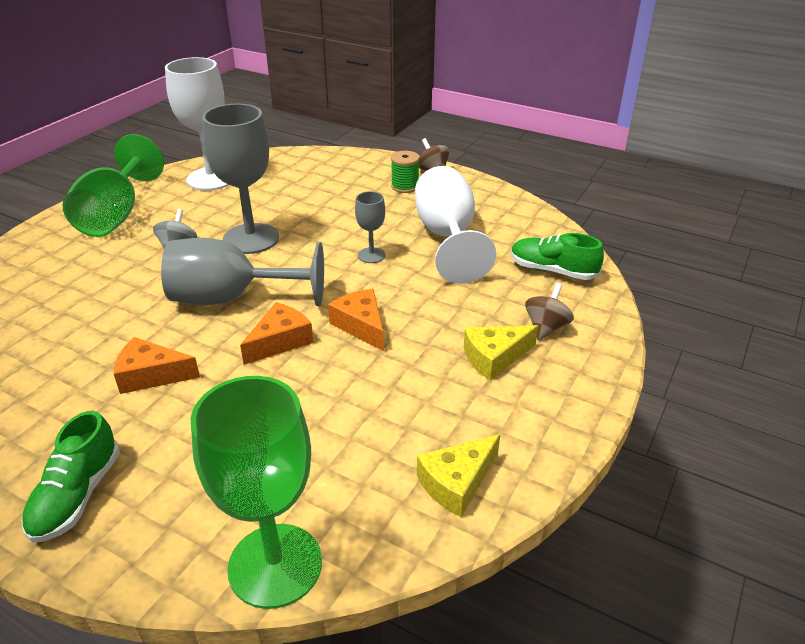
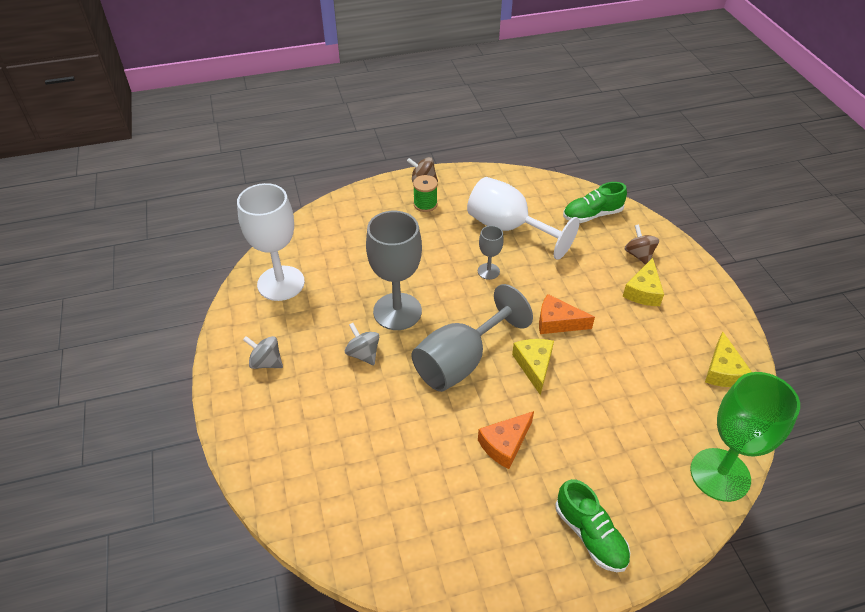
camera: 45 degrees left, 10 degrees up
(116, 215) = (266, 362): green goblet -> grey spinning top
(280, 341) = (534, 365): orange cheese -> yellow cheese

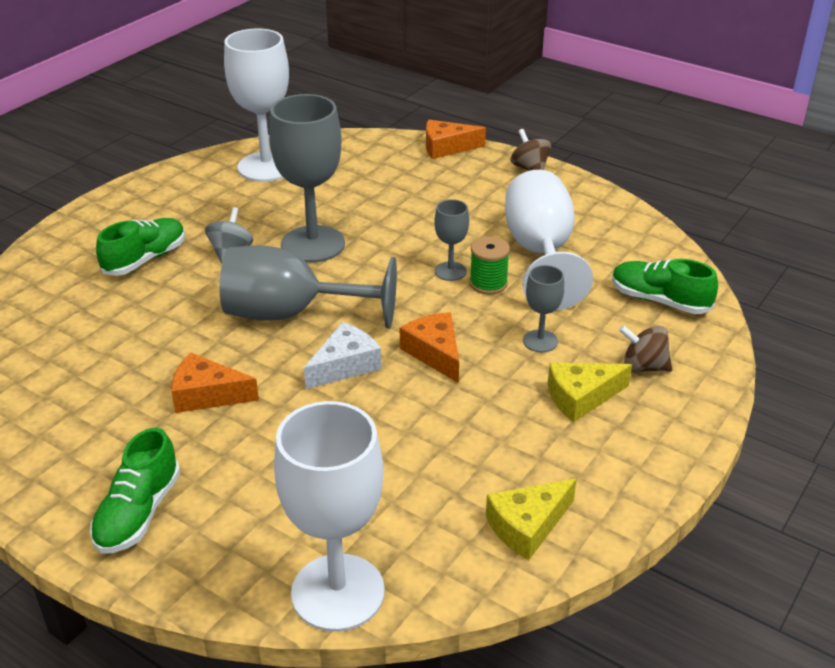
camera: 50 degrees right, 10 degrees down
(266, 362) = (159, 208): grey spinning top -> none
(323, 401) = (145, 259): none -> green shoe
(360, 196) = (446, 147): none -> orange cheese
(425, 204) = (495, 187): green spool -> green spool (488, 283)
(534, 365) = (345, 365): yellow cheese -> white cheese
(585, 277) = (540, 341): none -> grey goblet
(639, 255) = (643, 367): brown spinning top -> brown spinning top turned 105 degrees counterclockwise
(720, 474) = (337, 592): green goblet -> white goblet

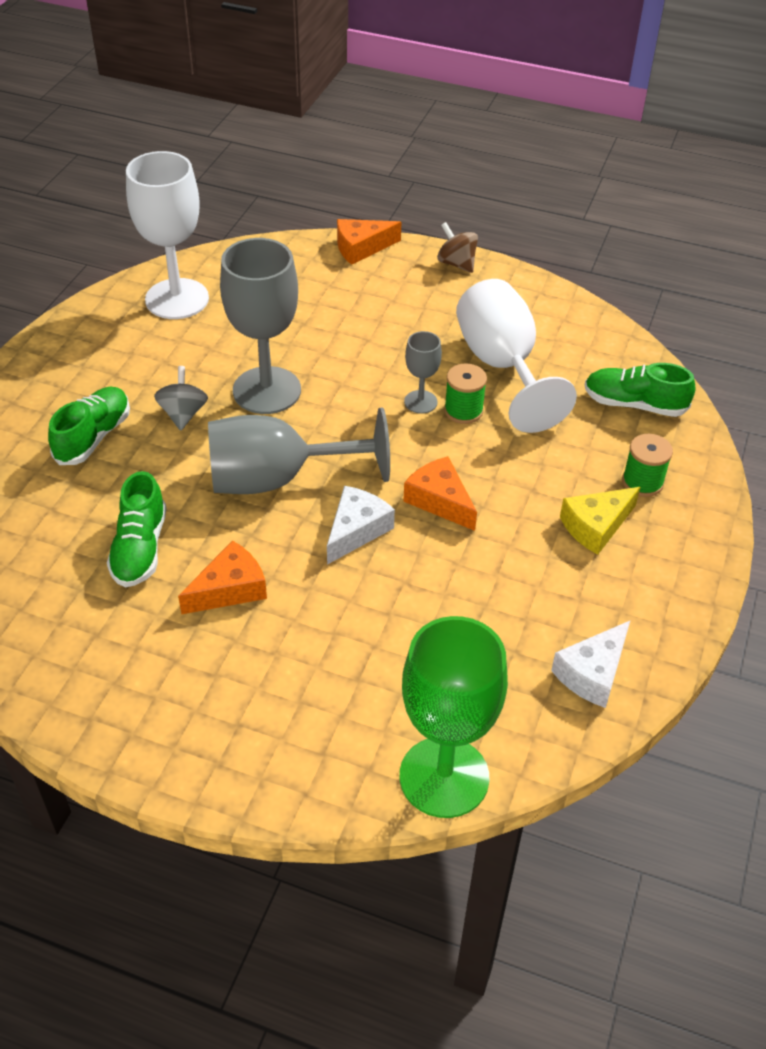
camera: 15 degrees left, 10 degrees up
(138, 513) = (217, 733): green shoe -> green shoe (140, 548)
(207, 395) = (230, 589): orange cheese -> orange cheese turned 150 degrees clockwise
(337, 592) = (444, 777): white goblet -> green goblet
(527, 526) = (592, 673): yellow cheese -> white cheese
(540, 341) = (536, 469): grey goblet -> none
(643, 367) = (642, 482): brown spinning top -> green spool

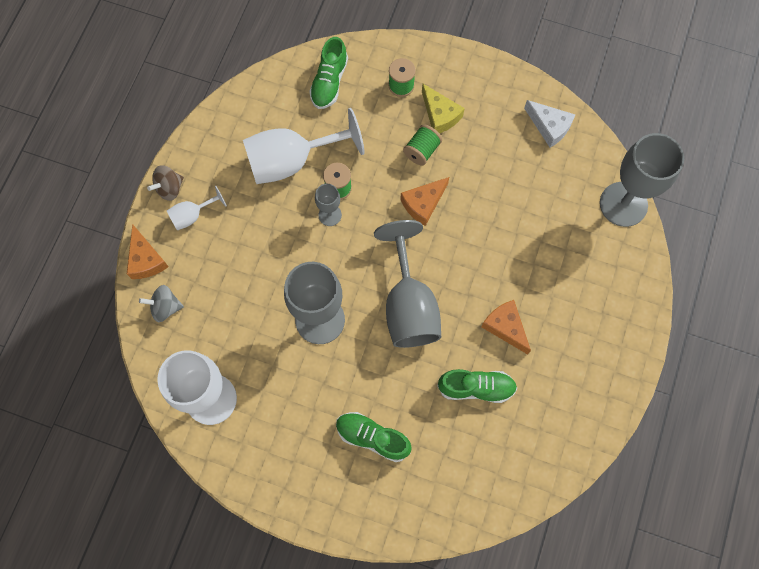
camera: 90 degrees left, 25 degrees up
(183, 414) = (346, 376): grey spinning top -> grey spinning top (165, 307)
(356, 530) = (452, 254): white cheese -> none
(419, 282) = (192, 215): none -> white goblet
(444, 777) = (623, 204): green goblet -> grey goblet
(530, 502) = (422, 150): none -> green spool

